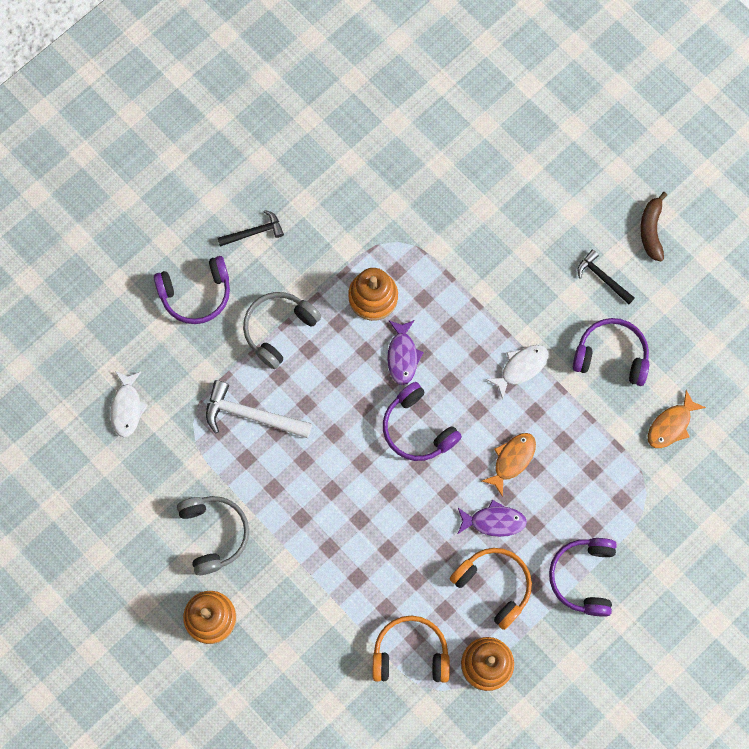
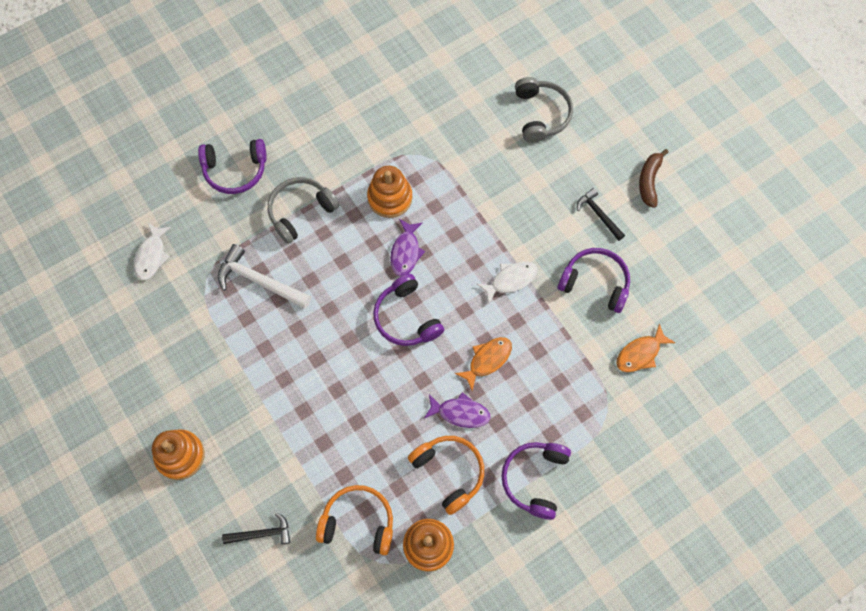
camera: 10 degrees right, 5 degrees down
(214, 534) = (202, 380): grey headphones -> grey headphones (541, 114)
(254, 232) = (297, 127): black hammer -> black hammer (261, 533)

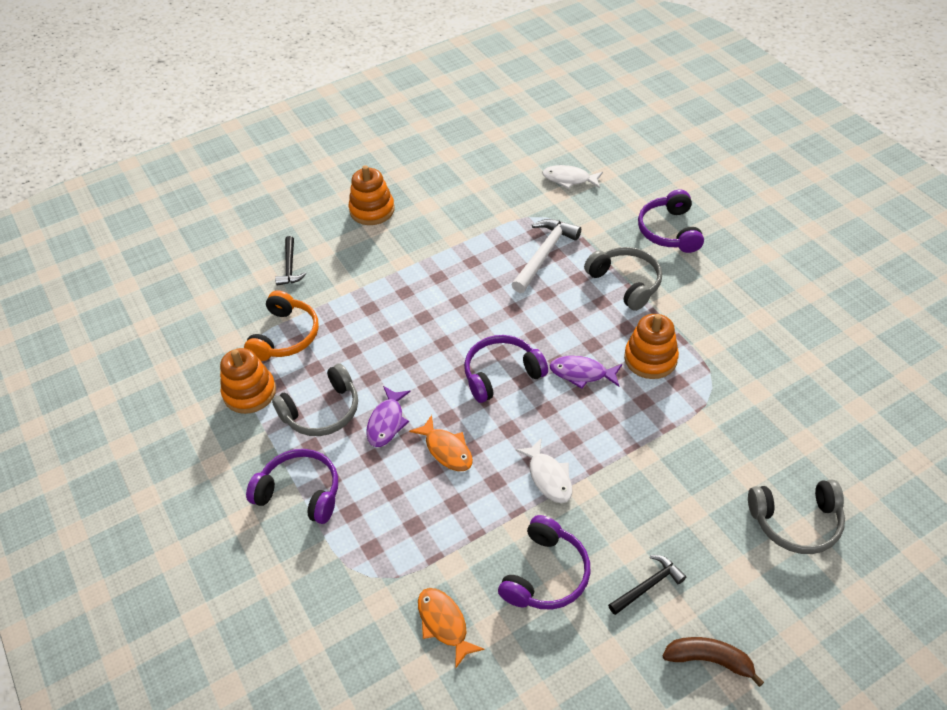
camera: 95 degrees right, 20 degrees down
(449, 472) = (322, 411): orange headphones -> grey headphones

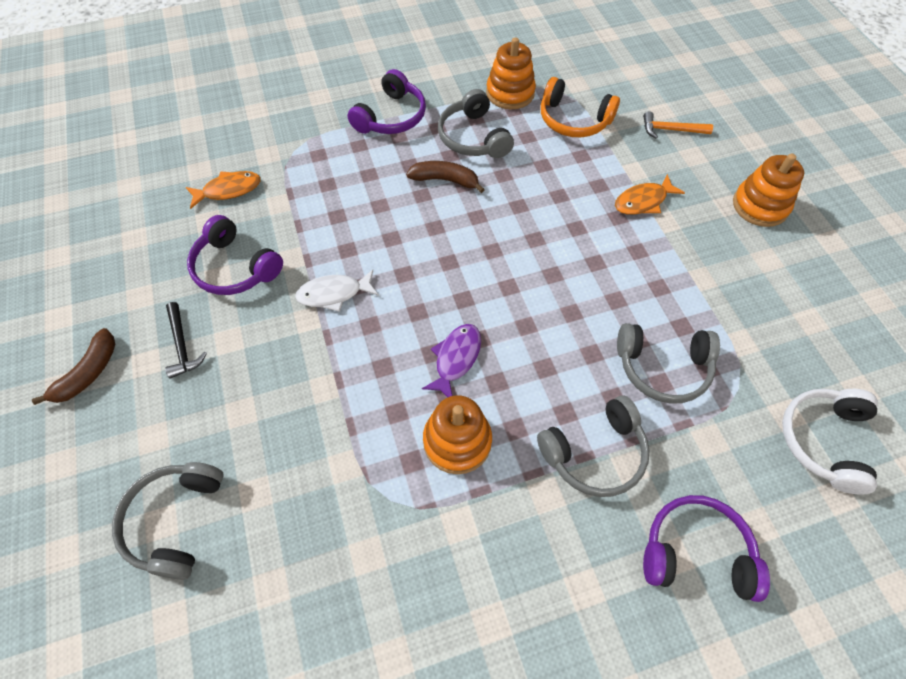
camera: 100 degrees right, 10 degrees up
(290, 267) = (671, 130): black hammer -> orange hammer
(387, 422) = (445, 180): purple fish -> brown banana
(446, 450) = (397, 219): orange fish -> orange fish (643, 201)
(501, 374) = (477, 281): purple headphones -> none
(544, 254) = (663, 368): white hammer -> grey headphones
(569, 179) = (823, 440): white fish -> white headphones

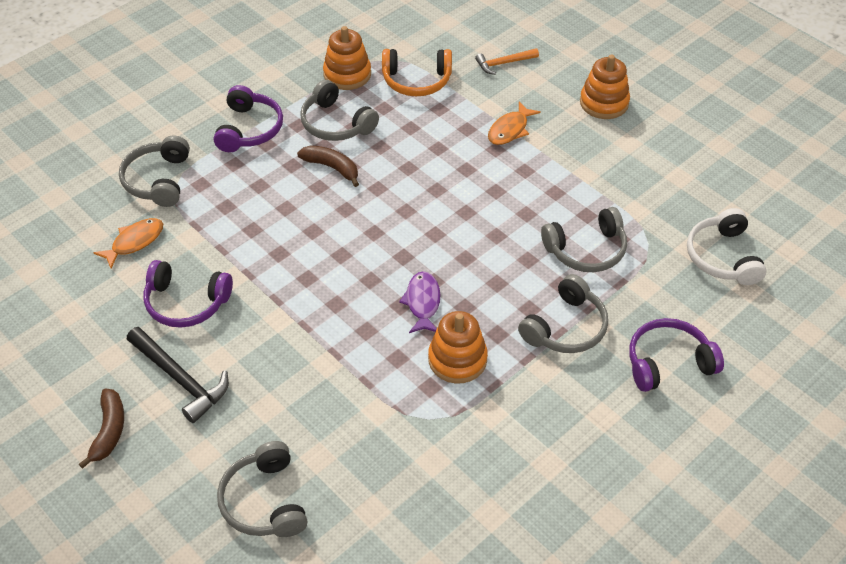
camera: 25 degrees left, 10 degrees down
(182, 345) = (180, 379): black hammer -> black hammer, size x1.61
(284, 138) = (158, 180): none -> grey headphones
(334, 294) = (290, 291): white fish -> none
(445, 180) = (332, 168): brown banana -> brown banana turned 45 degrees clockwise

